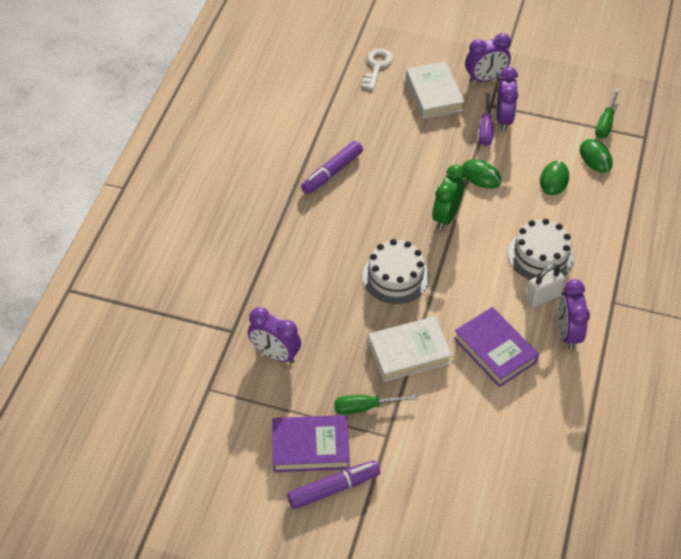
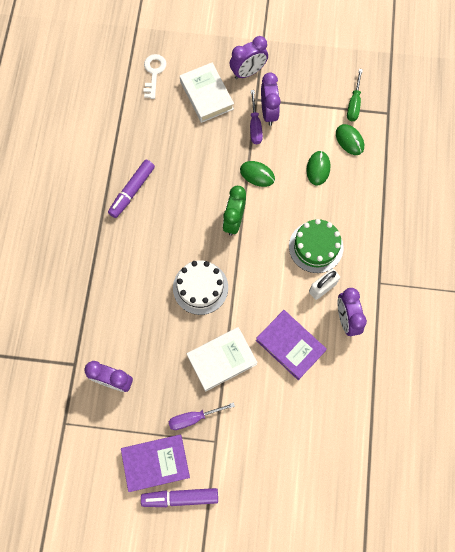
camera: 10 degrees left, 20 degrees up
(334, 488) = (180, 497): purple marker -> purple marker turned 150 degrees counterclockwise
(364, 407) = (193, 418): green screwdriver -> purple screwdriver
(540, 255) = (316, 247): white cake -> green cake

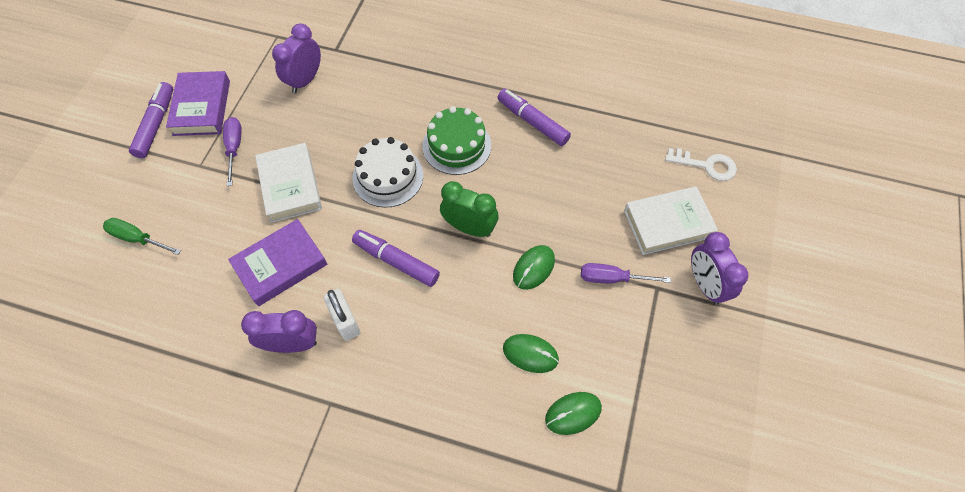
camera: 100 degrees right, 10 degrees down
(268, 112) = (633, 301): purple clock -> none
(270, 265) = (396, 261): none -> purple marker
(316, 247) = (407, 325): green cake -> green cake (456, 145)
(354, 104) = (640, 436): green screwdriver -> green screwdriver (137, 238)

